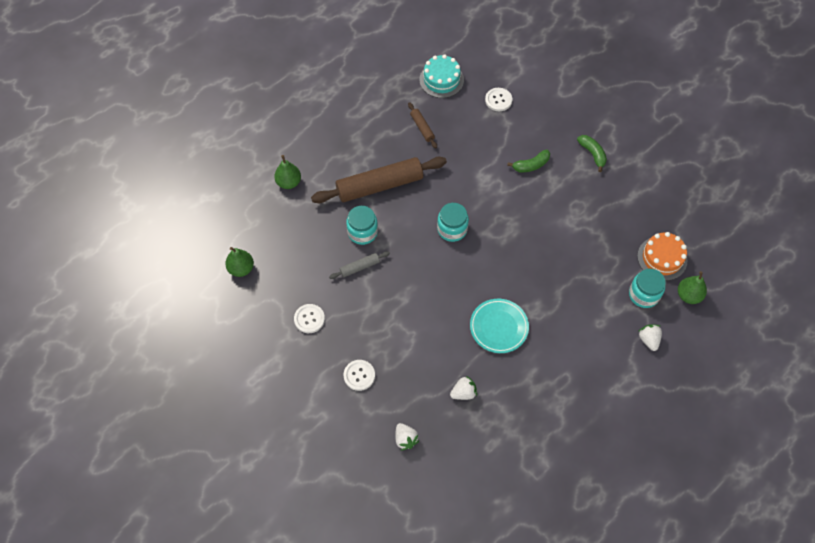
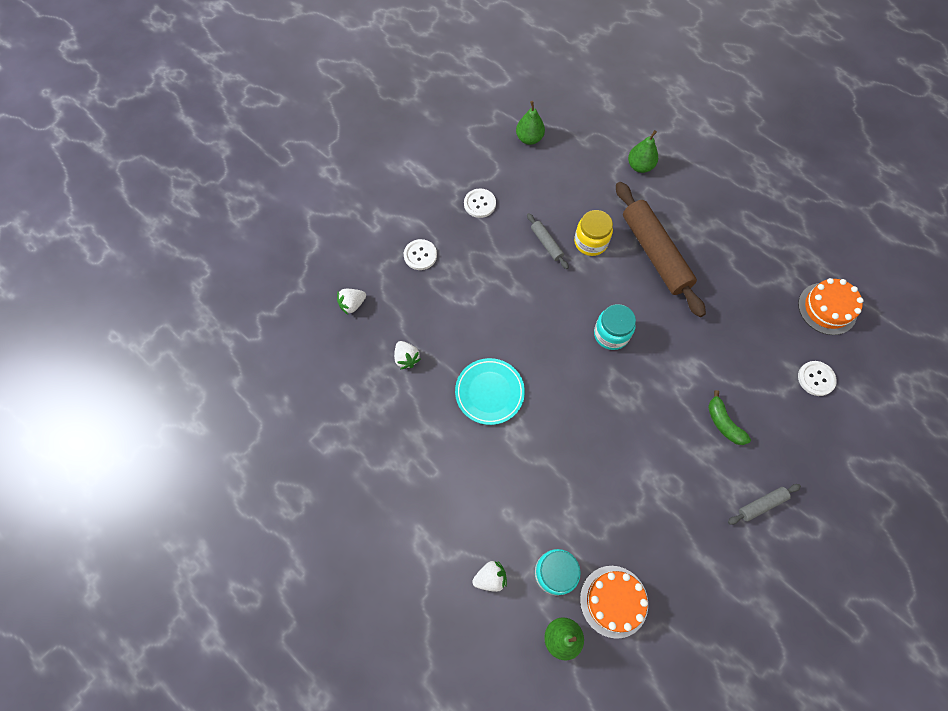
camera: 85 degrees right, 5 degrees up
(362, 232) = (590, 242): turquoise jar -> yellow jar
(422, 128) = (747, 291): brown rolling pin -> none
(441, 80) = (827, 308): turquoise cake -> orange cake
(592, 154) = (761, 505): green banana -> grey rolling pin

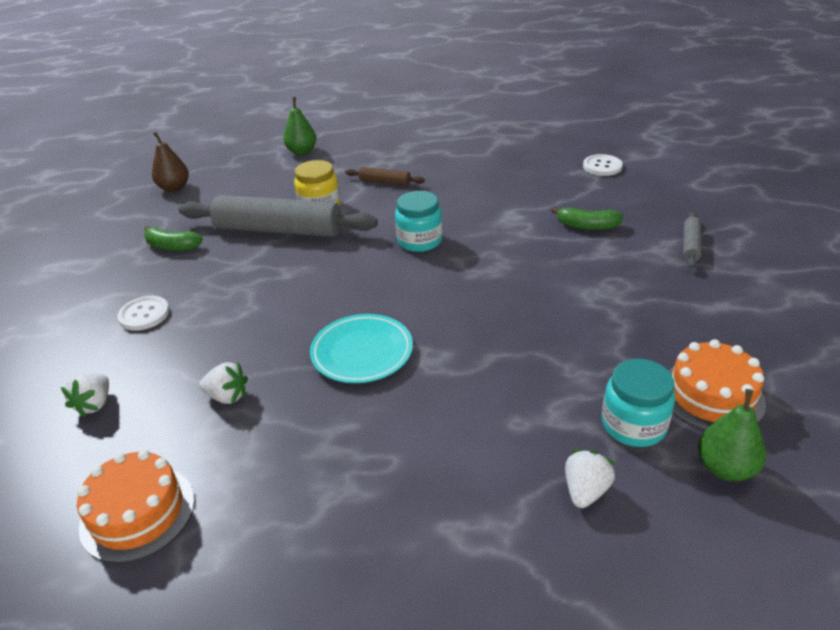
camera: 45 degrees left, 30 degrees down
(479, 204) = (172, 246): white button -> green banana
(529, 138) = (174, 188): green pear -> brown pear
(546, 243) = (278, 230): grey rolling pin -> grey rolling pin, size x2.24
(654, 253) = (385, 182): brown rolling pin -> brown rolling pin, size x0.45
(827, 308) = (549, 136): orange cake -> orange cake (138, 513)

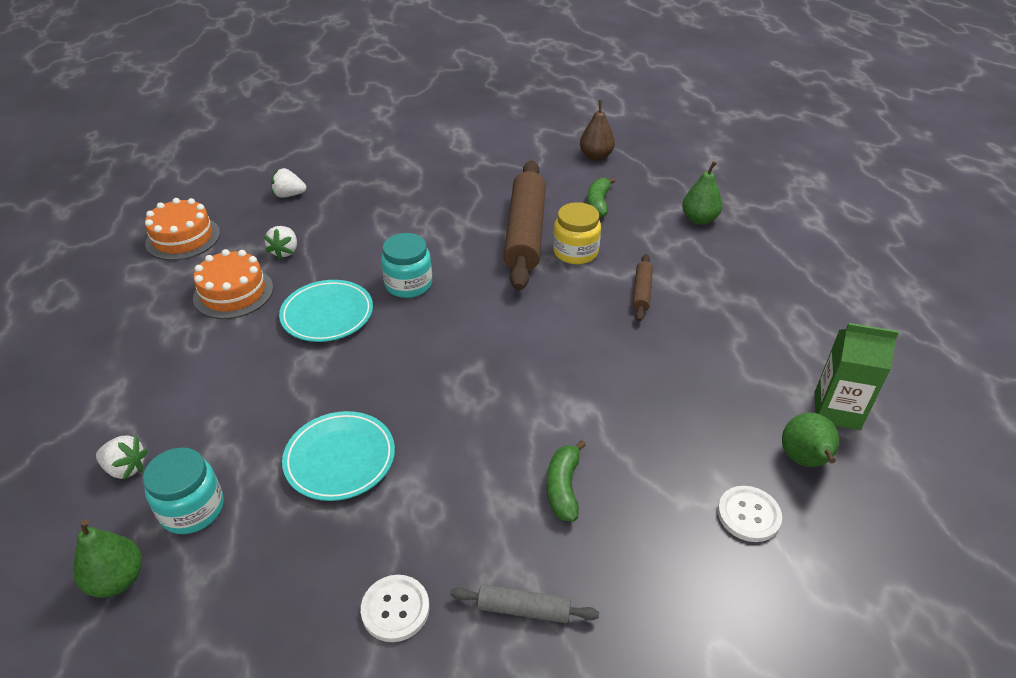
camera: 80 degrees right, 5 degrees up
(144, 314) = (391, 190): white button -> white button (395, 609)
(172, 246) = (491, 179): green banana -> green banana (598, 203)
(278, 230) = (525, 233): grey rolling pin -> brown rolling pin
(420, 241) = (513, 333): turquoise jar -> turquoise jar (408, 284)
(517, 132) = (837, 410): none -> green carton
(558, 146) = (804, 460): none -> green pear
(565, 332) = (340, 459): none -> turquoise plate
(711, 395) = (218, 584): orange cake -> orange cake (233, 293)

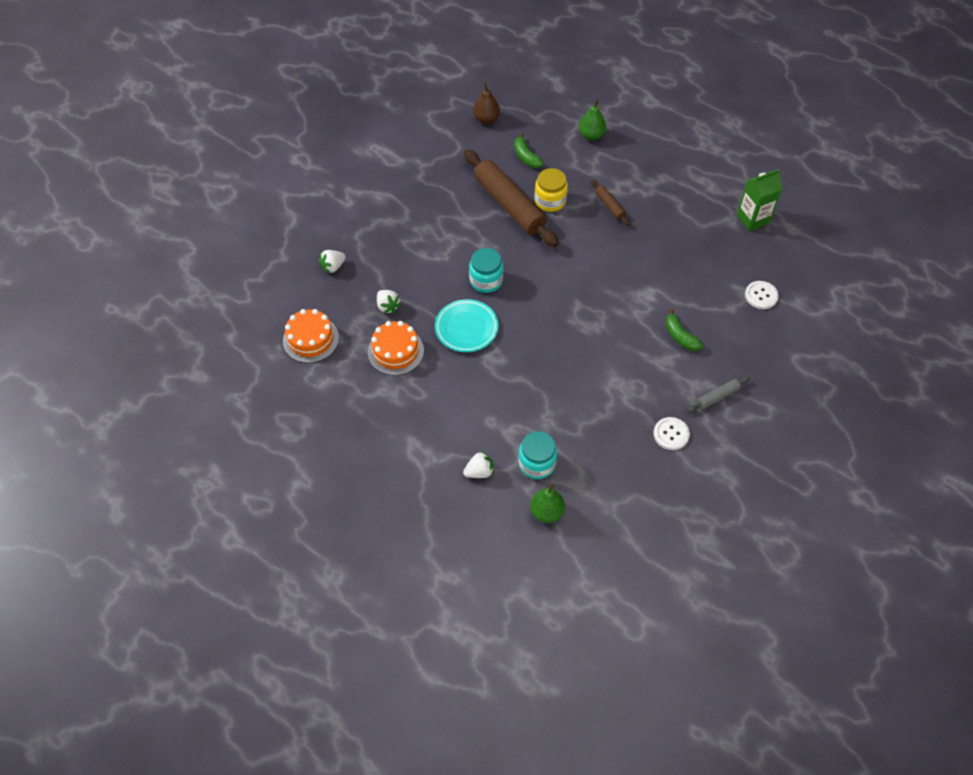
camera: 40 degrees left, 15 degrees up
(340, 459) = (572, 394): turquoise plate -> none
(804, 460) = (760, 254): green pear -> none

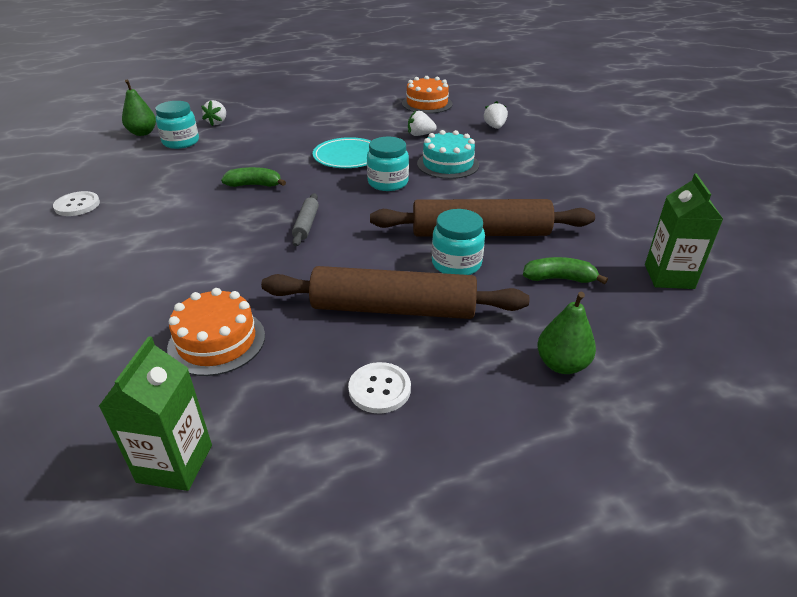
camera: 125 degrees right, 20 degrees down
(396, 351) = (369, 126): orange cake -> orange cake (217, 341)
(429, 263) = (448, 164): none -> turquoise cake
(486, 119) = (669, 276): brown pear -> green carton
(550, 201) = (456, 264): yellow jar -> turquoise jar
(609, 206) = (393, 308): brown rolling pin -> brown rolling pin, size x2.24
(680, 336) = (142, 263): green banana -> green banana (254, 185)
(717, 397) = (47, 249): grey rolling pin -> grey rolling pin (306, 225)
(761, 296) = (64, 366): white button -> white button (379, 389)

